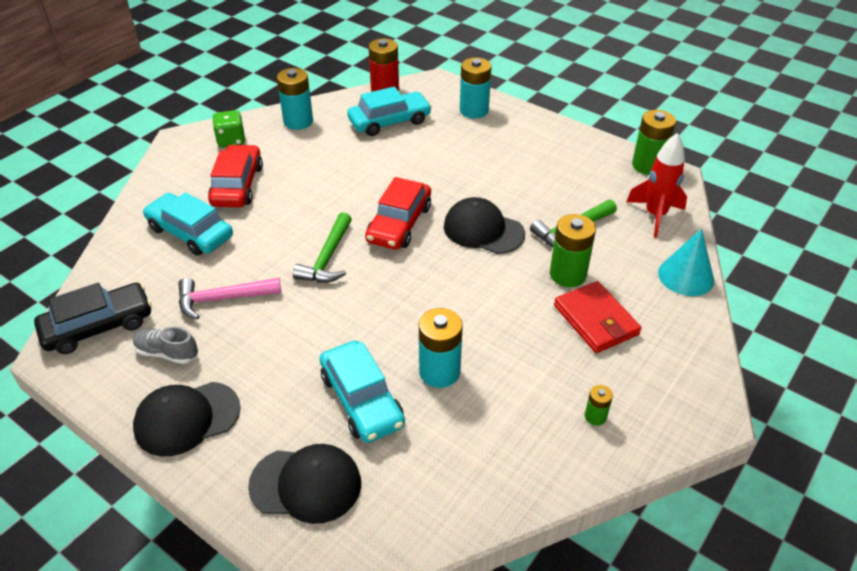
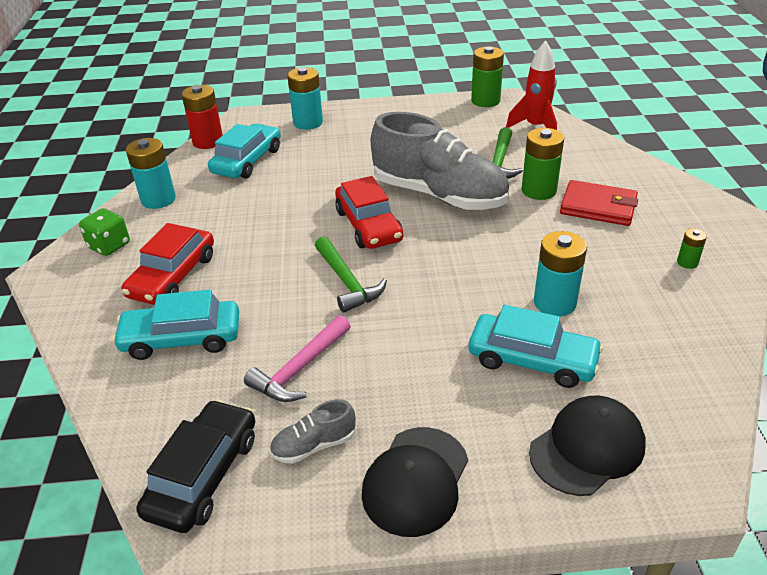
camera: 40 degrees left, 5 degrees down
(237, 185) = (173, 276): red car -> red car turned 120 degrees counterclockwise
(483, 230) = (439, 195): black cap -> grey shoe
(686, 276) = (607, 151): turquoise cone -> none

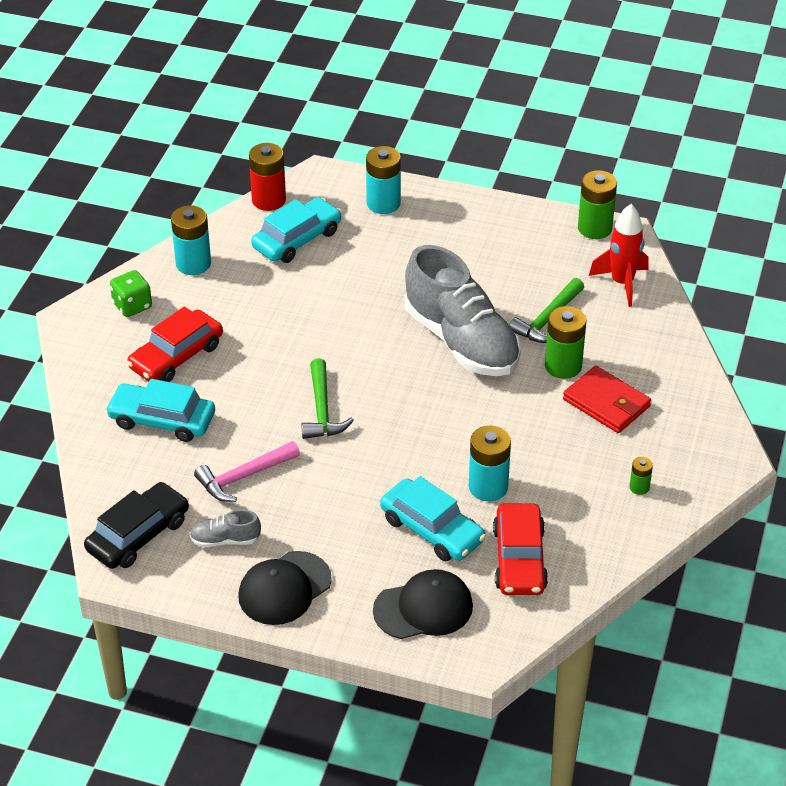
camera: 20 degrees right, 5 degrees up
(368, 225) = (373, 356): red car -> red car (519, 559)

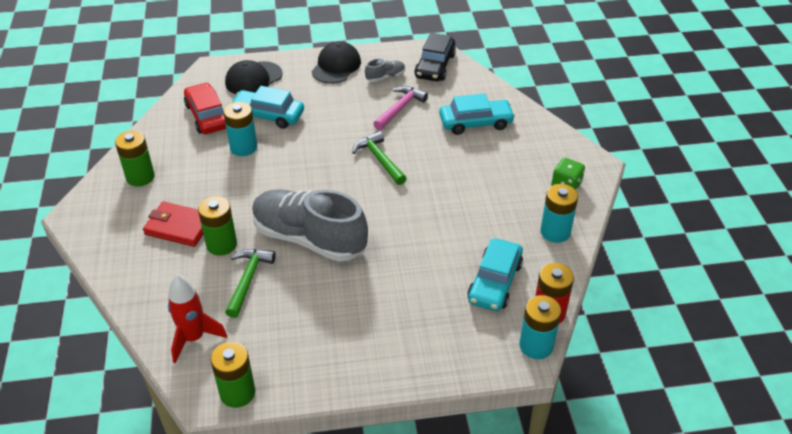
camera: 155 degrees right, 0 degrees up
(176, 356) = (503, 162): red car -> none
(383, 203) = (448, 347): turquoise battery -> turquoise battery (536, 345)
(639, 487) = (140, 177): green battery -> green battery, size x1.97

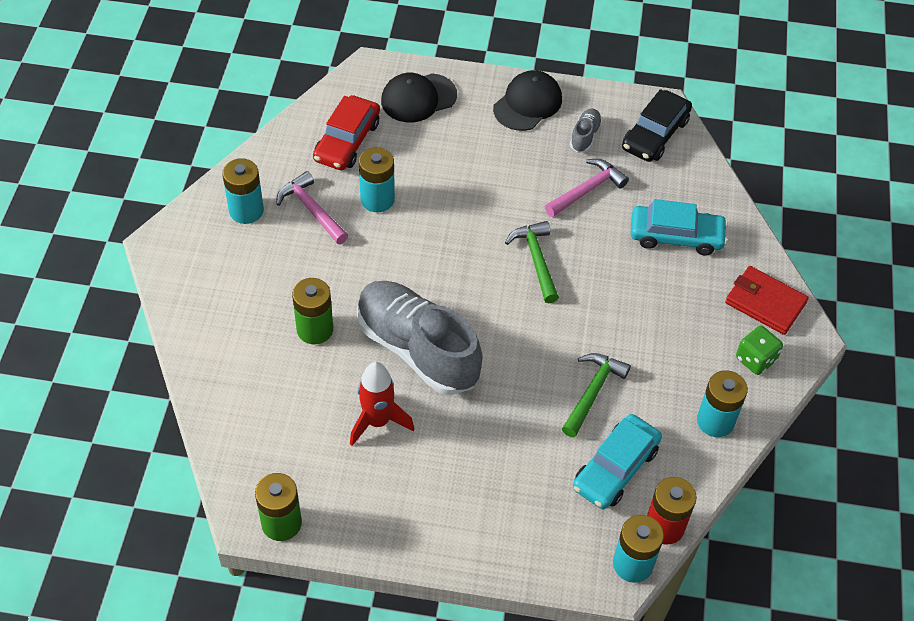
camera: 15 degrees right, 10 degrees up
(140, 177) = (246, 211): green battery -> turquoise battery
(179, 226) = (273, 292): red wallet -> red wallet (765, 303)
(193, 165) = (311, 209): none -> pink hammer
(194, 338) = (252, 442): red rocket -> red rocket (377, 422)
(207, 116) = (347, 141): red car -> red car turned 150 degrees counterclockwise
(248, 279) = (332, 384): green hammer -> green hammer (593, 392)
(268, 115) = (420, 159): turquoise car -> none
(385, 77) = (585, 136): grey shoe -> grey shoe turned 60 degrees counterclockwise

